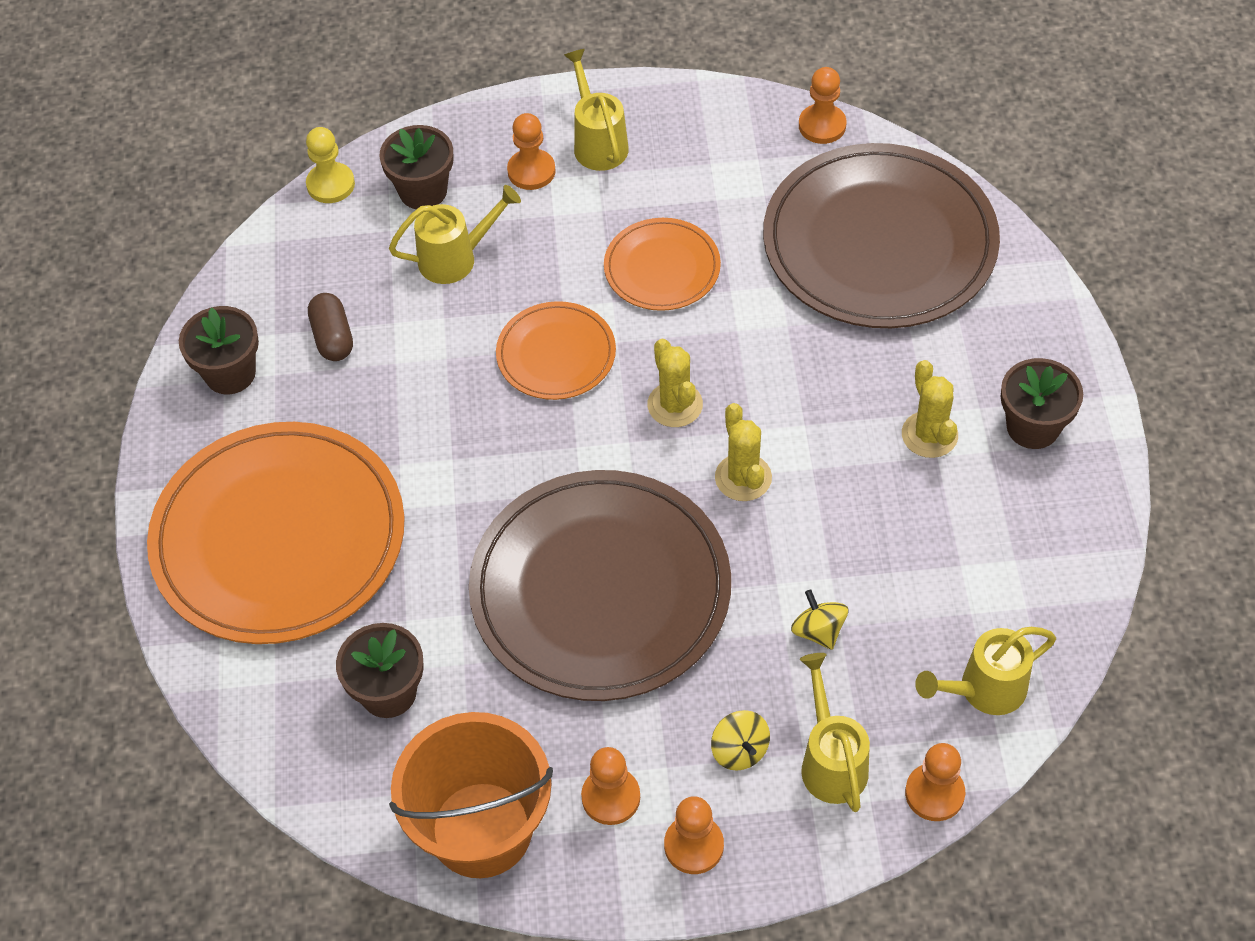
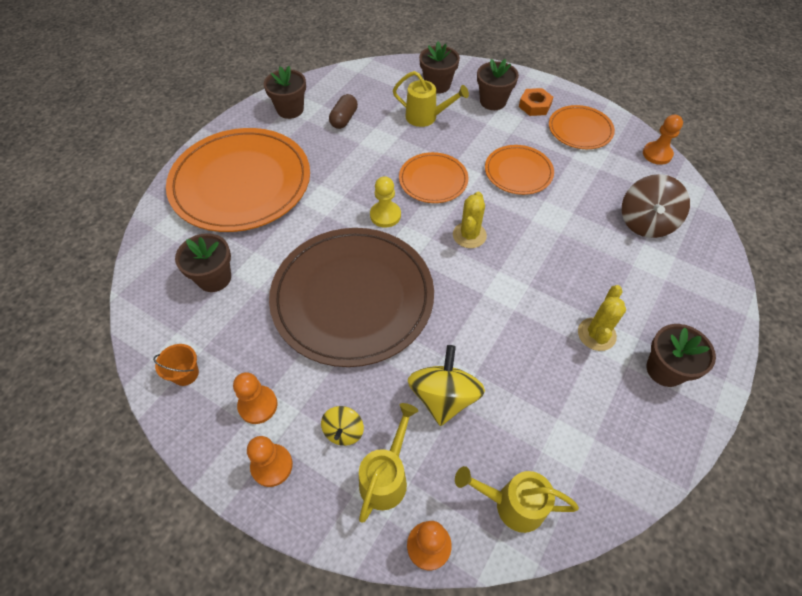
camera: 35 degrees right, 0 degrees up
(330, 184) = (401, 64): yellow pawn -> yellow pawn (385, 215)
(481, 829) = (185, 374): orange bucket -> orange bucket, size x0.40
(531, 171) = (493, 101): orange pawn -> brown flower pot
(598, 142) = (535, 106): yellow watering can -> orange nut
(692, 146) = (580, 130): none -> orange plate
(743, 478) = (473, 290): yellow cactus -> none
(818, 631) = (443, 397): yellow spinning top -> yellow spinning top, size x1.80
(879, 242) = (645, 222): brown plate -> brown spinning top

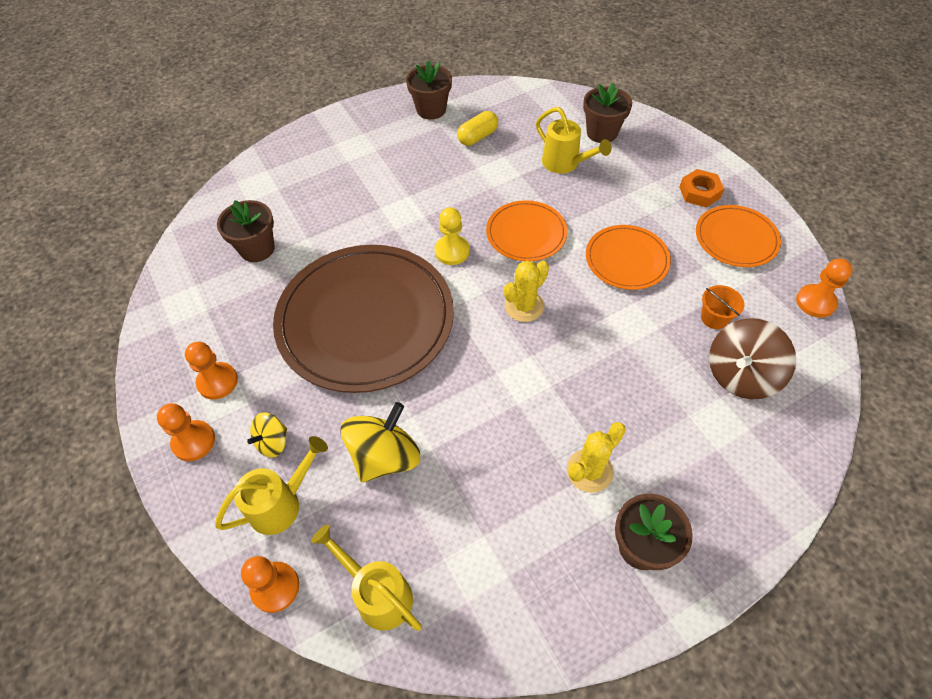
camera: 30 degrees right, 0 degrees up
(185, 374) = (179, 325): orange bucket -> orange bucket (714, 318)
(241, 183) = (338, 167): orange plate -> none
(344, 119) = (477, 137): brown capsule -> yellow capsule
(493, 101) = (652, 171): brown flower pot -> none

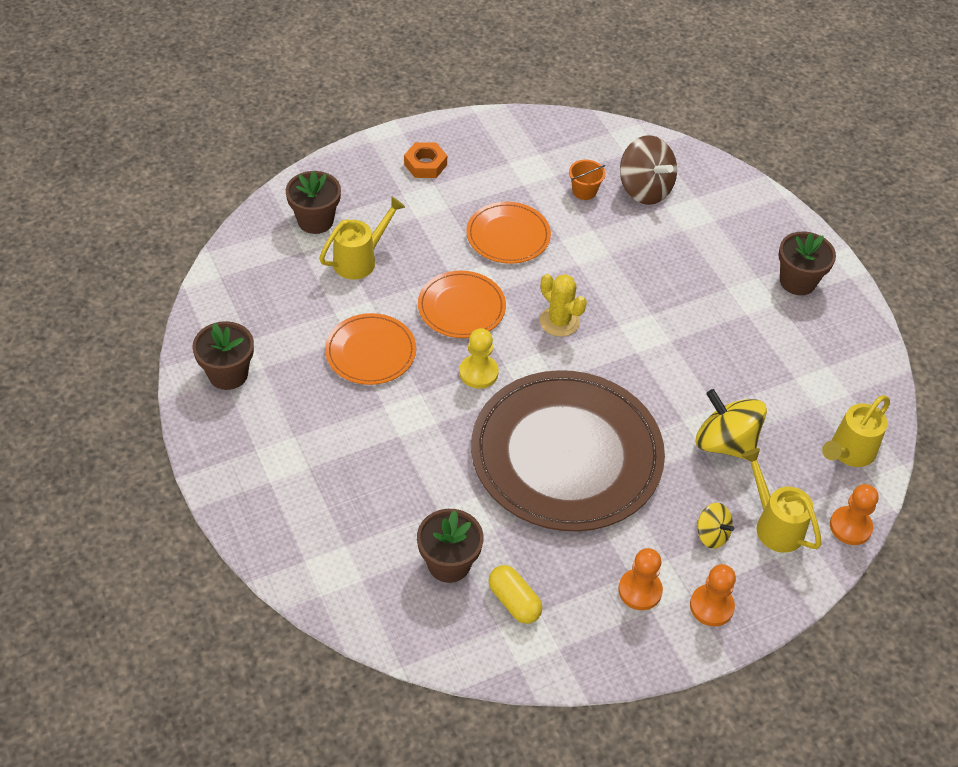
camera: 90 degrees left, 5 degrees down
(477, 137) = (294, 332): yellow capsule -> yellow capsule (514, 601)
(589, 471) = (735, 301): yellow cactus -> none
(736, 238) = (491, 154): orange plate -> orange plate (370, 352)
(815, 302) = (572, 124): orange pawn -> none

